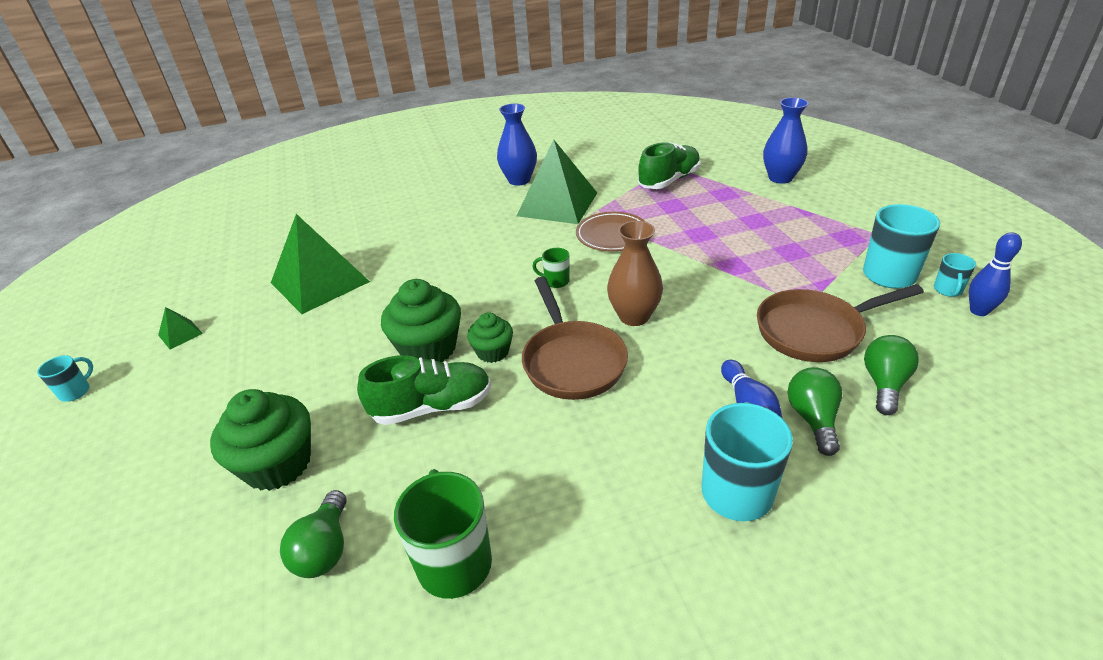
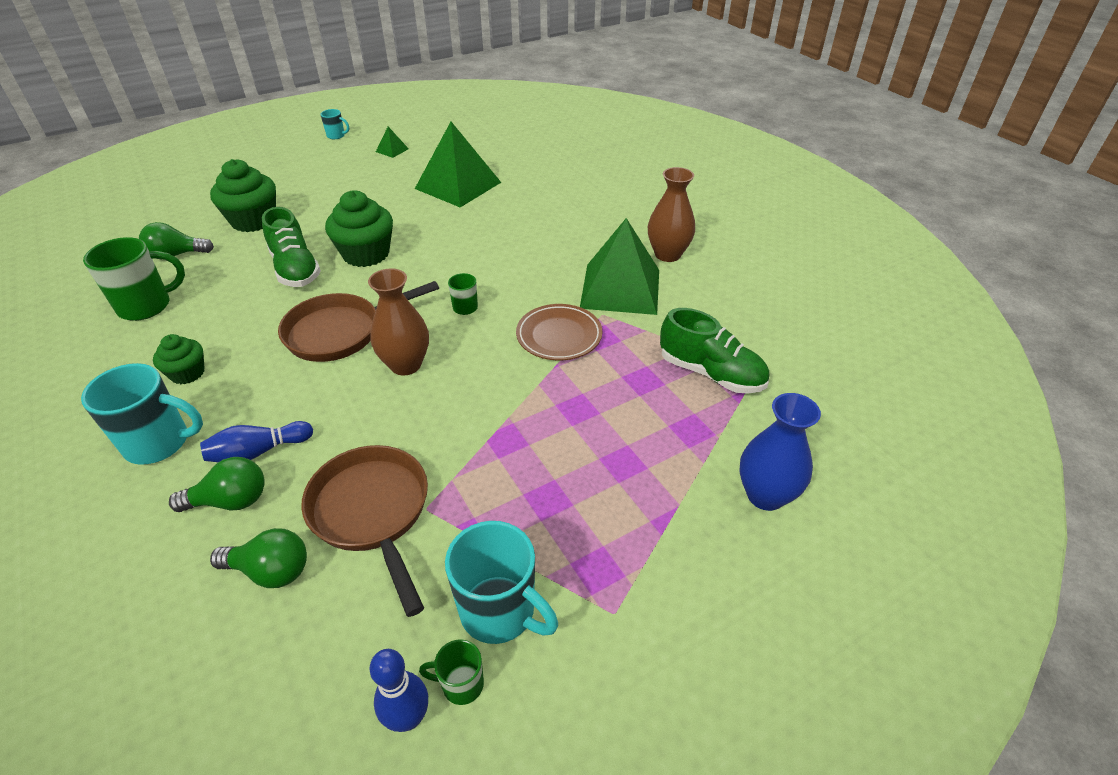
camera: 75 degrees right, 5 degrees up
(493, 352) = (358, 286): green cupcake -> green cupcake (187, 373)
(519, 180) = (667, 254): blue vase -> brown vase
(948, 290) = (461, 684): turquoise mug -> green mug

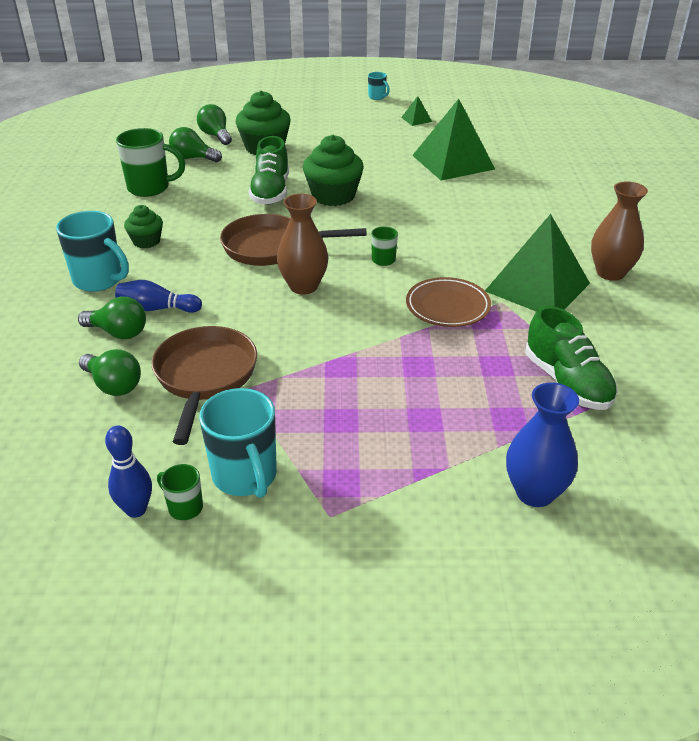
camera: 30 degrees right, 5 degrees down
(186, 221) = (216, 136): none -> green light bulb

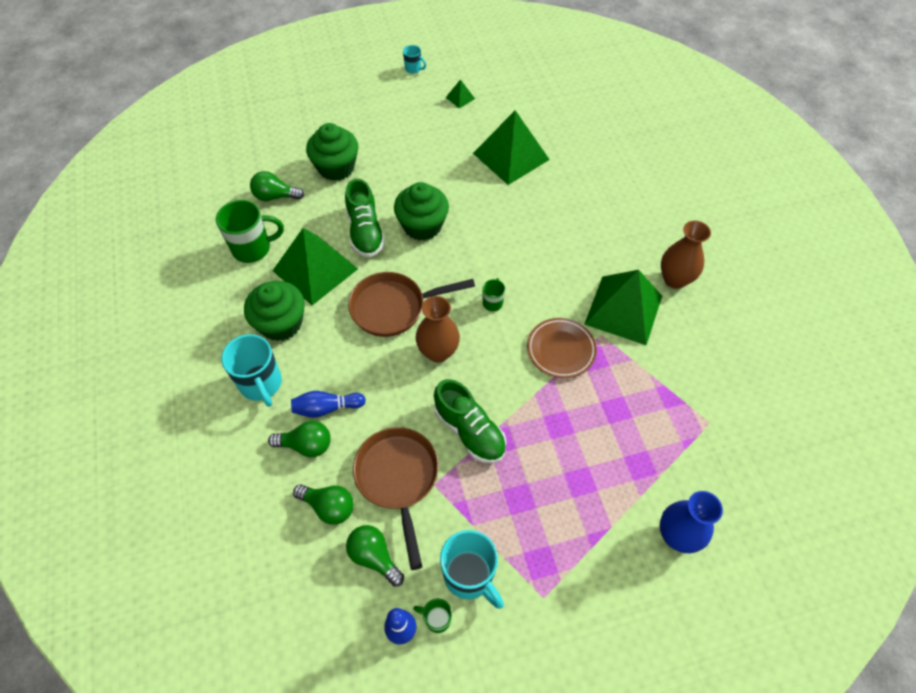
camera: 15 degrees left, 20 degrees up
(99, 280) = (261, 384): turquoise mug -> turquoise mug turned 45 degrees clockwise
(146, 241) = (281, 323): green cupcake -> green cupcake, size x1.73
(204, 210) = (315, 269): none -> green pyramid
(216, 136) = (283, 158): green light bulb -> green light bulb (374, 557)
(567, 382) = (672, 415): green shoe -> green shoe (469, 431)

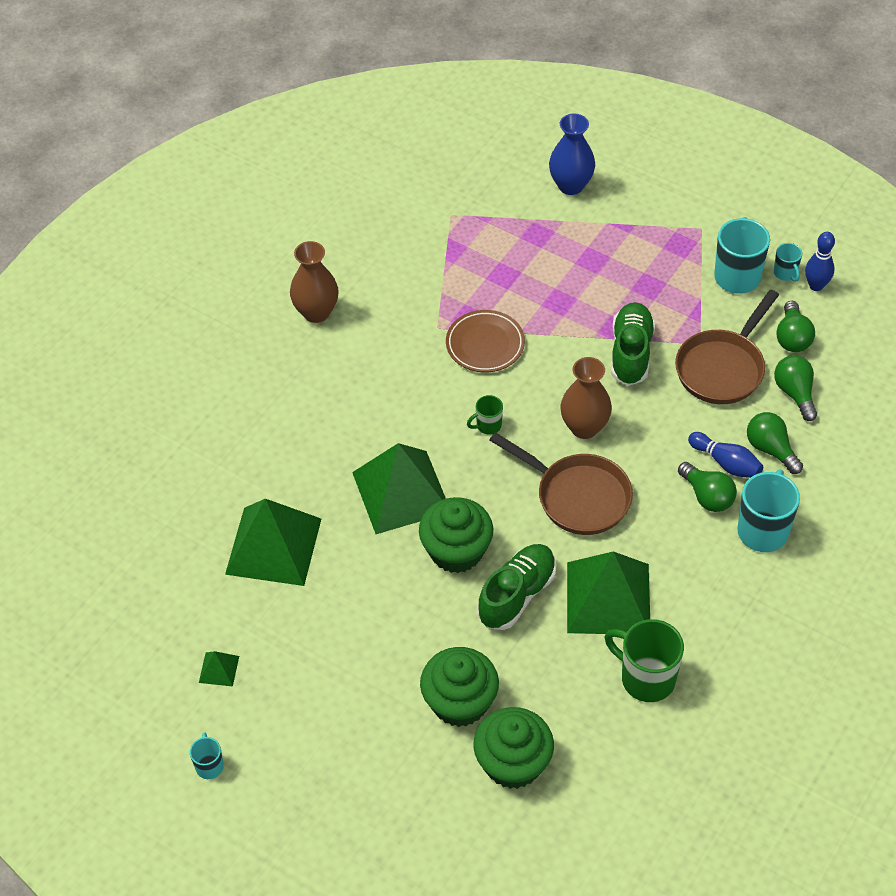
camera: 130 degrees left, 5 degrees down
(275, 196) = (562, 724): green light bulb -> green light bulb (707, 496)
(281, 323) = (694, 571): green cupcake -> green cupcake (513, 763)
(437, 619) = (785, 273): green mug -> turquoise mug
(623, 309) = (392, 328): green pyramid -> green pyramid (401, 492)

